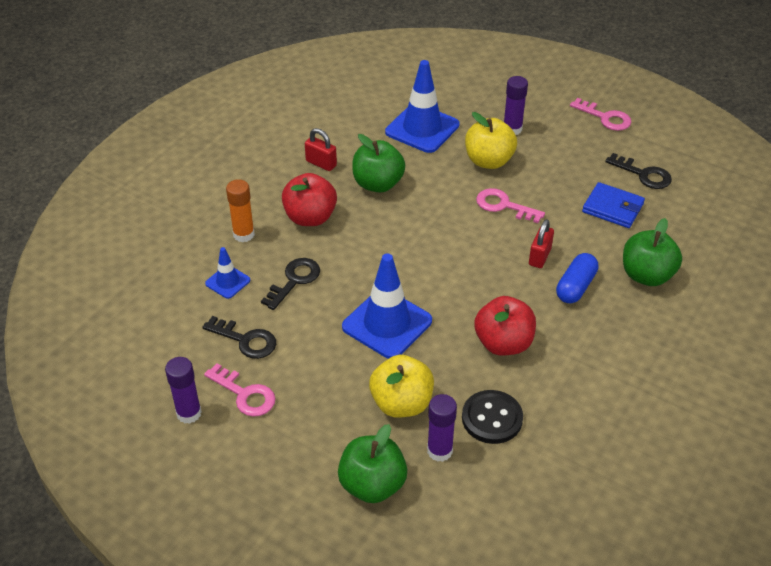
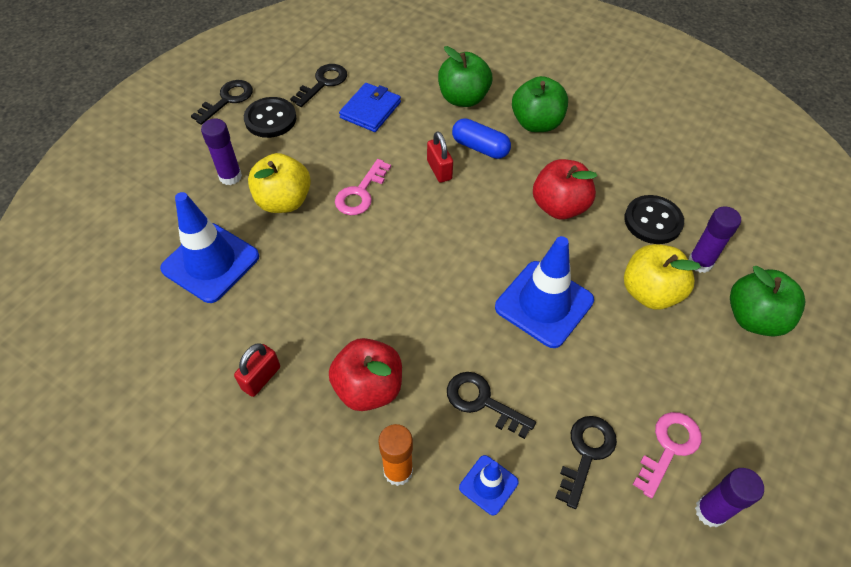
camera: 90 degrees left, 10 degrees up
(378, 184) = (311, 311): green apple -> green apple (536, 123)
(539, 257) = (439, 170): red padlock -> red padlock turned 45 degrees clockwise
(586, 145) = (270, 119): none -> black button
(605, 117) = (227, 100): pink key -> black key

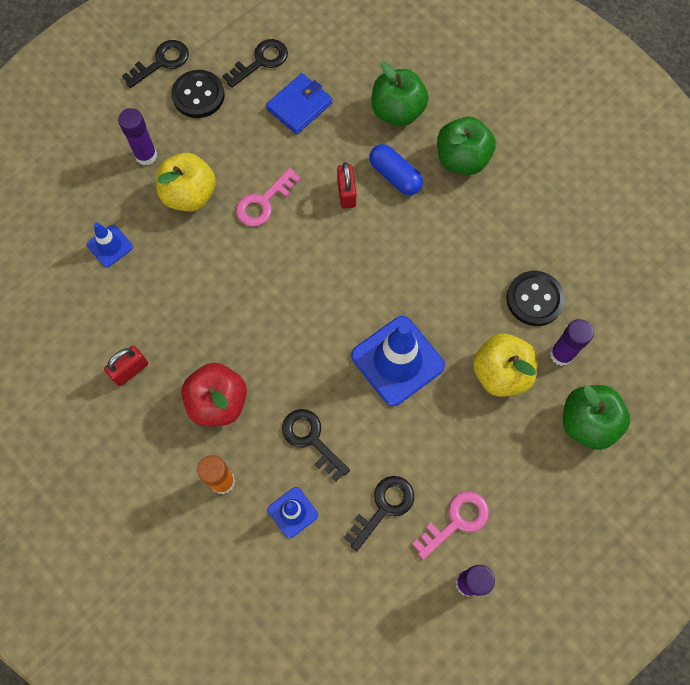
camera: 15 degrees right, 15 degrees up
(210, 262) = (110, 246): blue traffic cone -> blue traffic cone, size x0.51
(559, 206) = (449, 262): red apple -> none

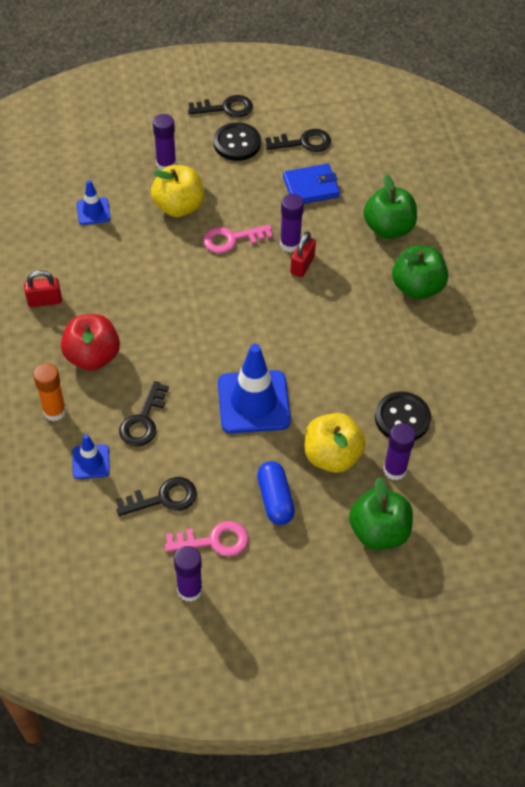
camera: 30 degrees right, 15 degrees down
(311, 440) = (143, 420): black key -> black key turned 150 degrees counterclockwise
(320, 177) = (290, 244): none -> purple glue stick
(395, 176) = (351, 272): blue capsule -> blue capsule (275, 499)

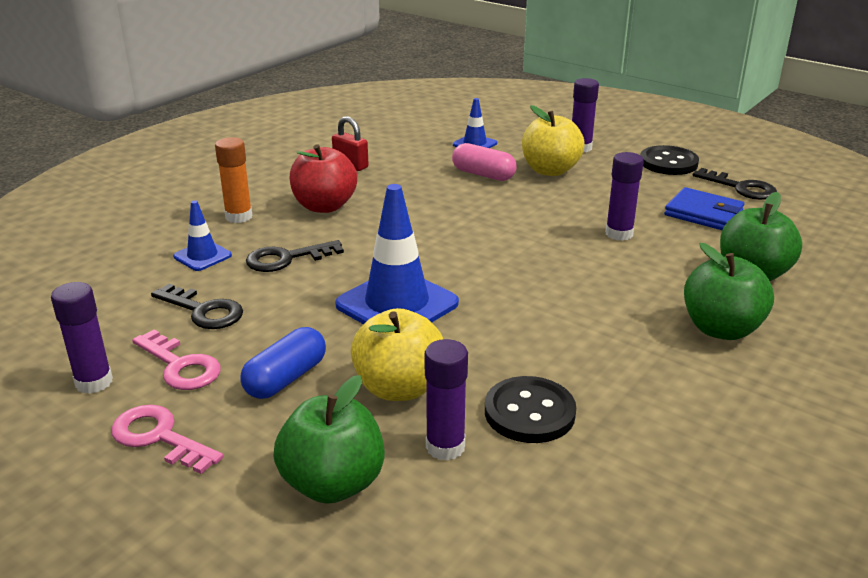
camera: 50 degrees right, 25 degrees down
(144, 243) = (483, 175): none -> pink capsule
(225, 108) = (691, 143): black key -> none
(232, 239) = (565, 206): pink key -> pink key (159, 437)
(302, 265) = (608, 251): red padlock -> none

